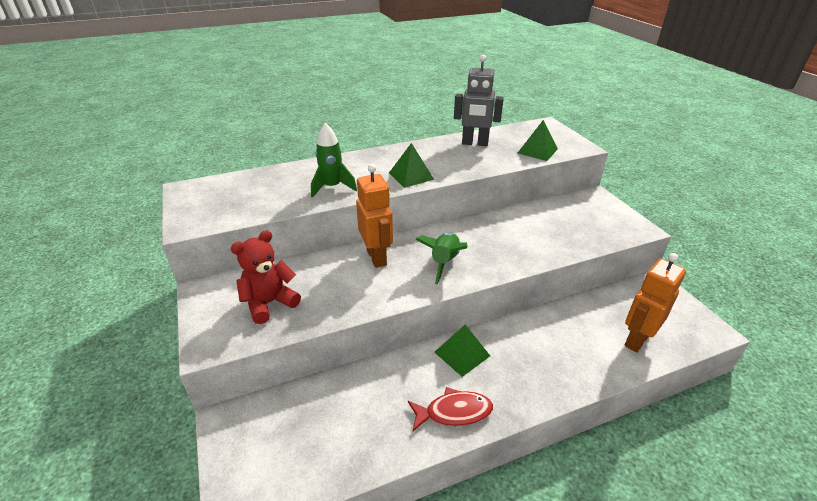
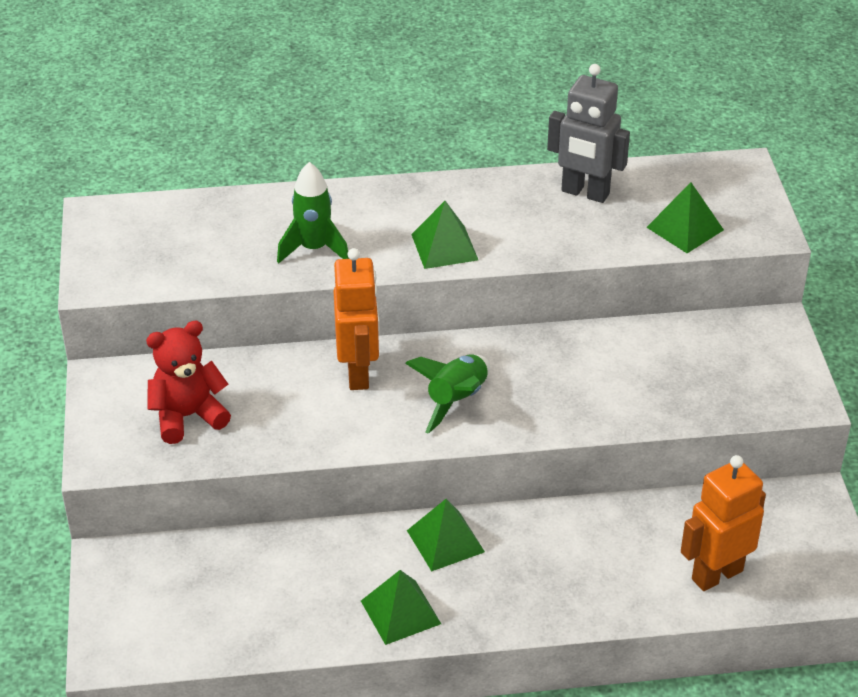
camera: 15 degrees right, 5 degrees up
(454, 412) = (401, 612): red fish -> green pyramid

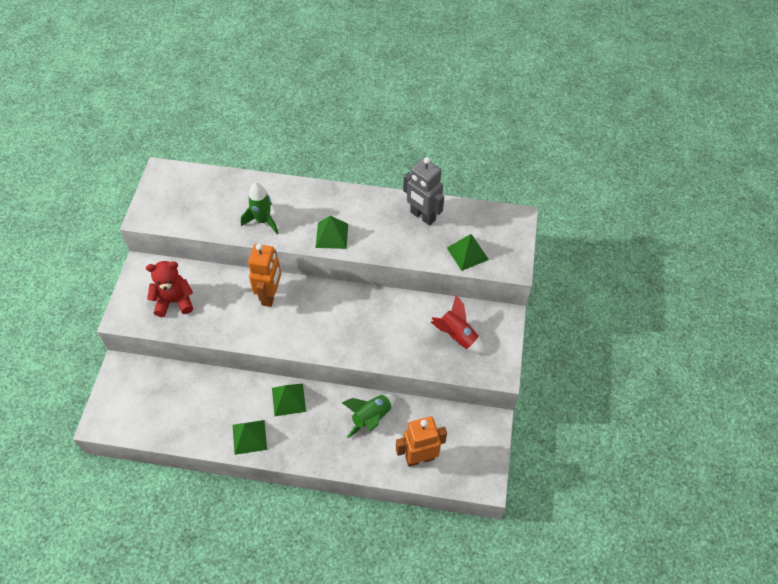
camera: 15 degrees right, 15 degrees up
(456, 400) = (313, 325): green rocket -> green rocket (371, 418)
(709, 366) = (457, 336): none -> red rocket

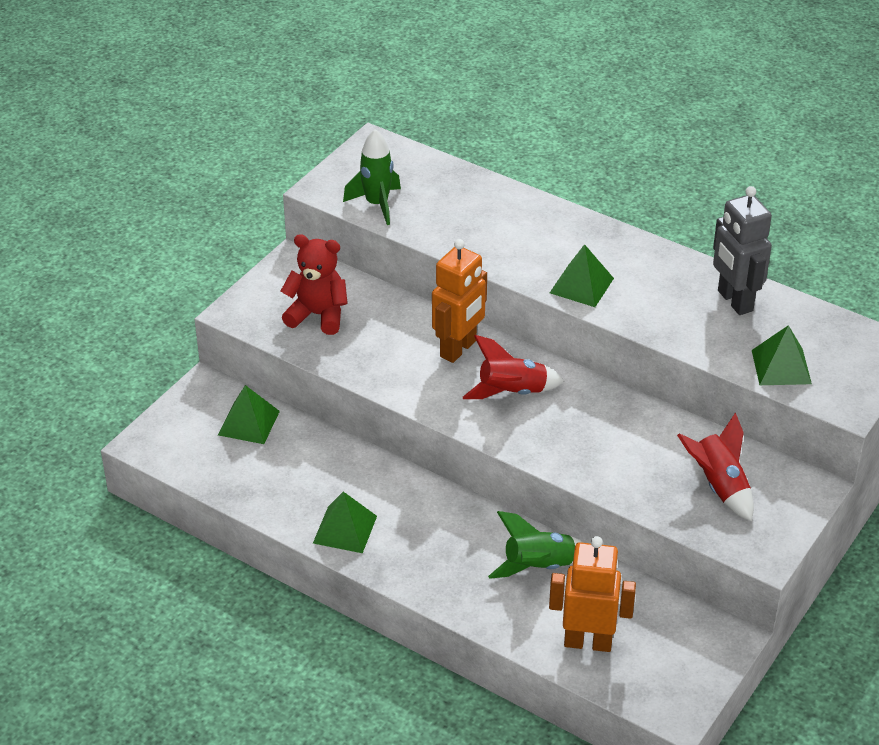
camera: 25 degrees right, 15 degrees down
(263, 221) = (489, 240): green rocket -> green rocket (377, 204)
(288, 399) = (425, 503): green pyramid -> green pyramid (249, 423)
(314, 315) = (512, 393): none -> red rocket

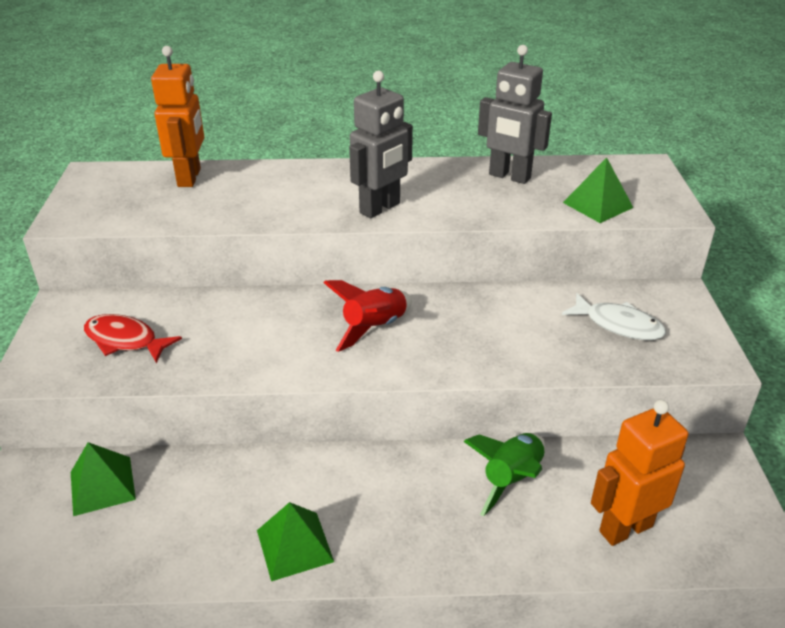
camera: 35 degrees left, 5 degrees down
(318, 315) = (125, 340): red teddy bear -> red fish
(377, 204) = (132, 214): green rocket -> none
(458, 349) = (292, 313): orange robot -> orange robot (190, 177)
(581, 285) = (380, 208): green pyramid -> grey robot
(719, 486) = (618, 325): red rocket -> white fish

